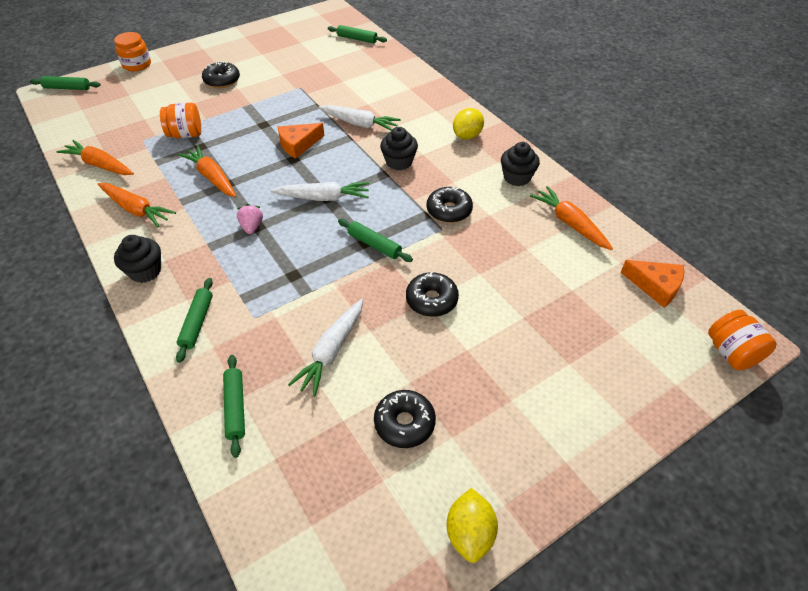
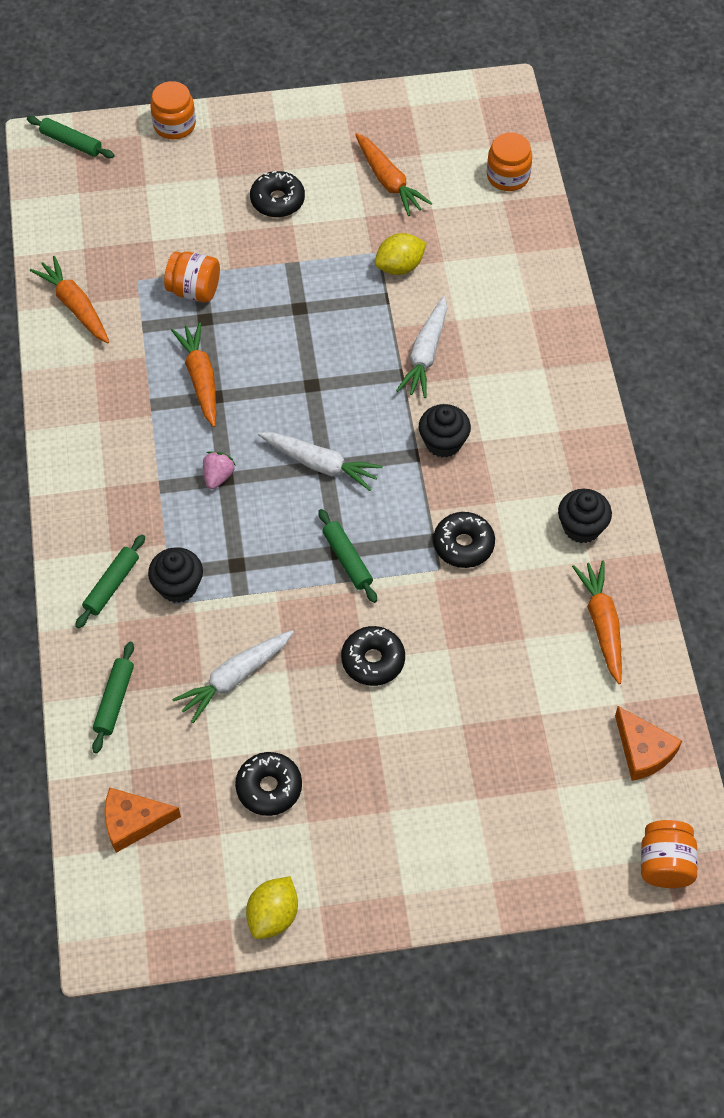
camera: 25 degrees right, 10 degrees up
(136, 209) = (96, 397): orange carrot -> orange carrot (388, 181)
(145, 271) = (79, 494): black cupcake -> black cupcake (178, 586)
(298, 144) = (329, 362): orange cheese -> orange cheese (133, 822)
(357, 39) = (508, 176): green rolling pin -> orange jar
(359, 124) = (425, 354): white carrot -> white carrot turned 60 degrees clockwise
(467, 136) = (559, 431): yellow lemon -> yellow lemon (399, 267)

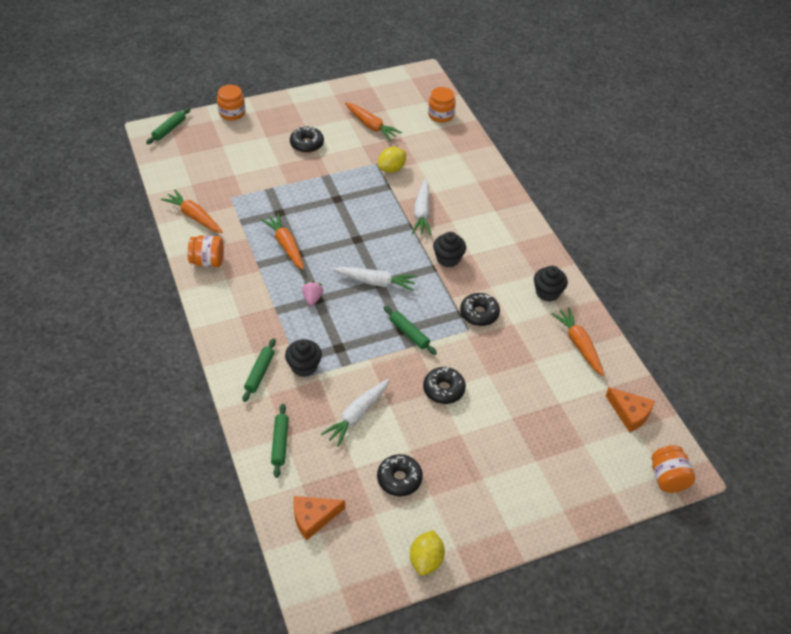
camera: 15 degrees left, 10 degrees down
(71, 143) = (169, 129): green rolling pin -> green rolling pin turned 75 degrees counterclockwise
(194, 290) = (268, 198): orange jar -> orange jar (208, 261)

